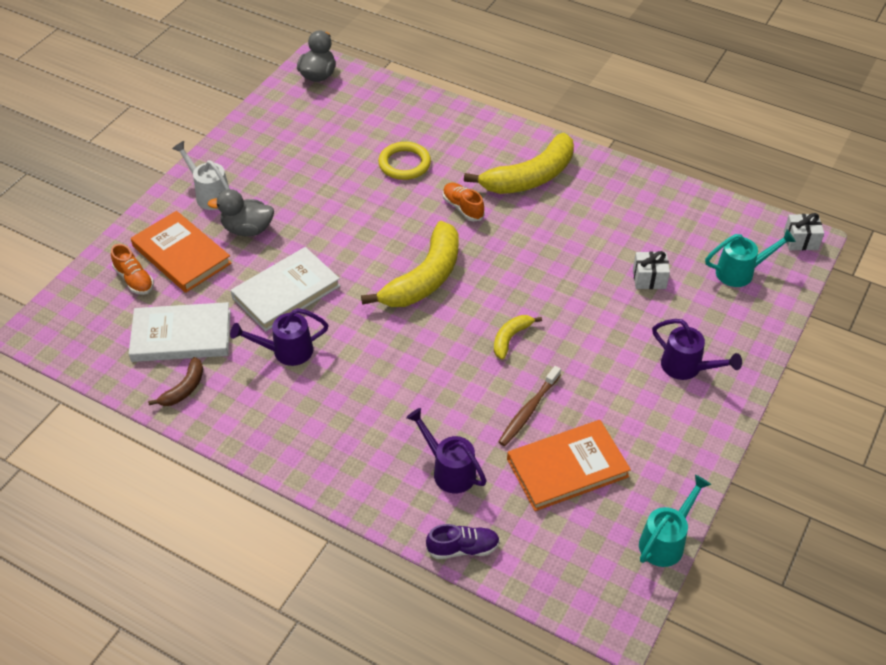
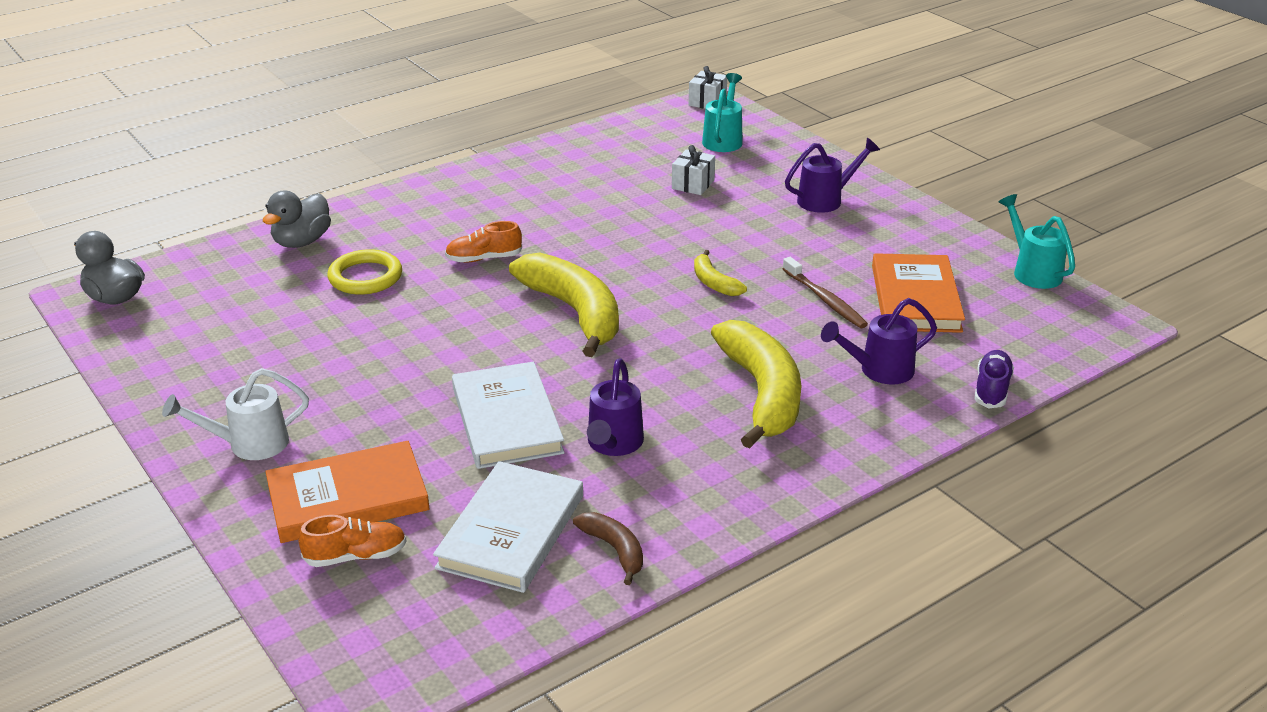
camera: 65 degrees left, 15 degrees down
(247, 229) = (357, 426): grey duck -> grey duck (302, 242)
(530, 177) = (478, 205): yellow banana -> yellow banana (762, 393)

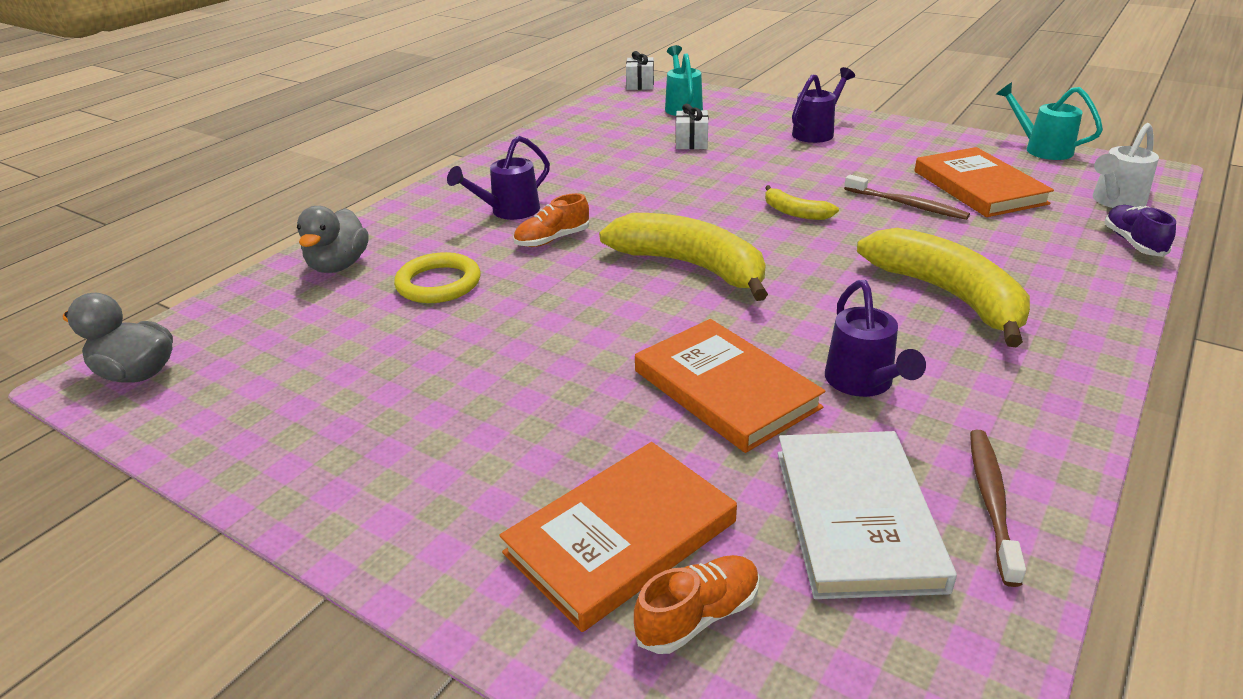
camera: 20 degrees left, 0 degrees up
(249, 444) = (437, 505): white watering can -> white watering can (1115, 201)
(507, 420) = (725, 389): white book -> orange book
(614, 550) = (991, 502): brown banana -> brown toothbrush
(879, 370) = (1024, 250): purple watering can -> purple watering can (509, 211)

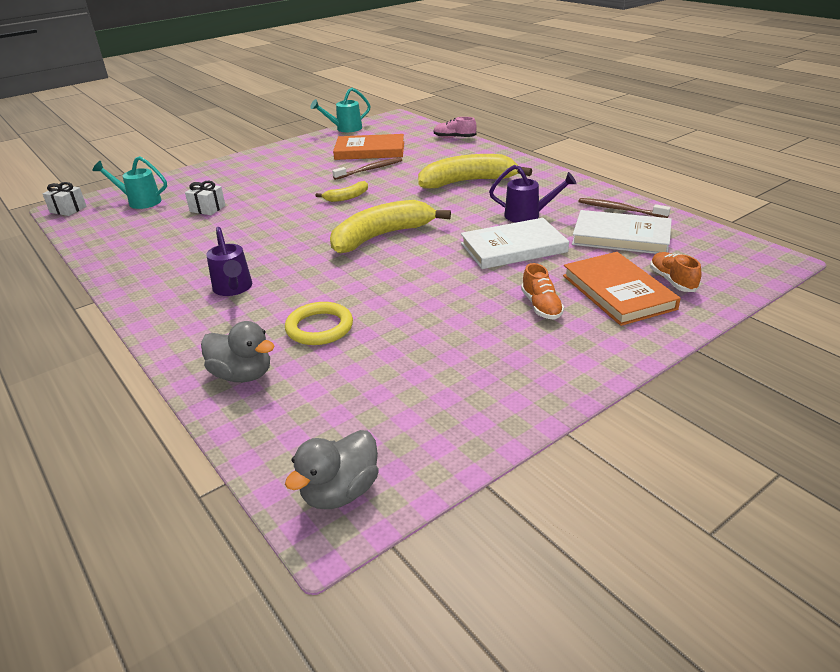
camera: 70 degrees left, 0 degrees up
(552, 239) = (298, 276): orange shoe -> orange shoe (541, 306)
(725, 389) = (513, 247): orange book -> white book
(816, 132) = (248, 171): purple watering can -> none
(1115, 201) = (415, 130): white watering can -> none
(1133, 243) = (454, 138): purple shoe -> pink shoe

